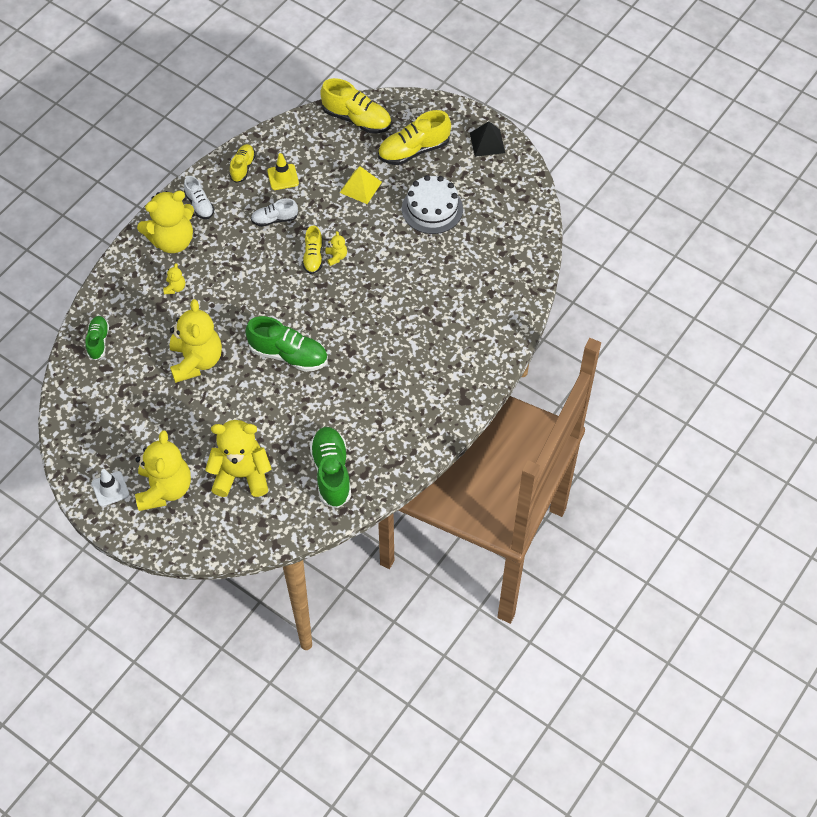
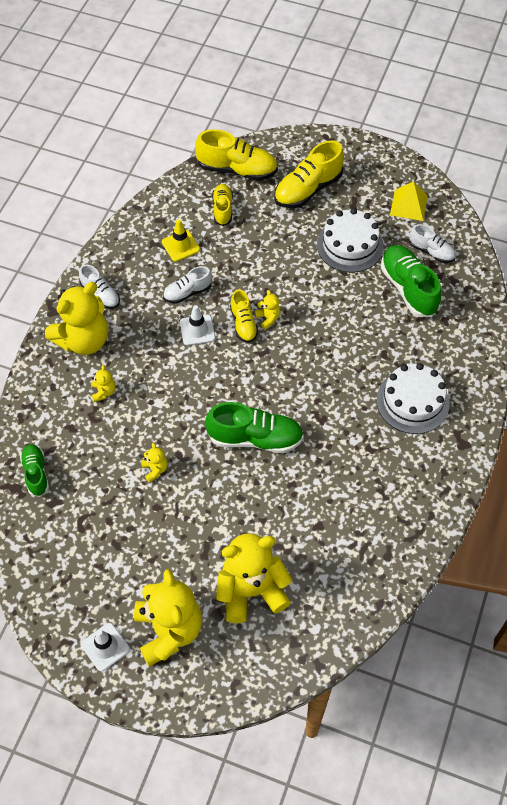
camera: 15 degrees left, 0 degrees up
(196, 361) = (155, 469): yellow teddy bear -> yellow teddy bear, size x0.42
(243, 167) = (134, 244): yellow shoe -> yellow shoe (222, 209)
(271, 253) = (197, 330): none -> white traffic cone
(331, 472) = (350, 562): green shoe -> green shoe (408, 288)
(360, 187) = (267, 238): yellow pyramid -> yellow pyramid (408, 205)
(435, 355) = (412, 401): none -> white cake
(487, 142) = (379, 166): black pyramid -> none
(503, 230) = (431, 252): none -> white shoe

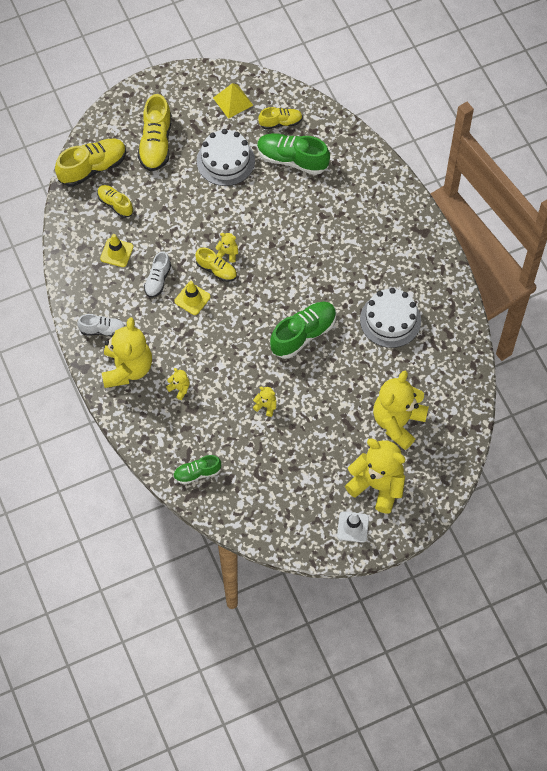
camera: 45 degrees left, 5 degrees up
(36, 473) = (197, 473): green shoe -> green shoe turned 45 degrees counterclockwise
(197, 330) = (192, 299): white traffic cone -> yellow traffic cone
(412, 401) = (370, 231): white cake -> white cake (390, 320)
(431, 252) = (280, 122): white shoe -> yellow shoe

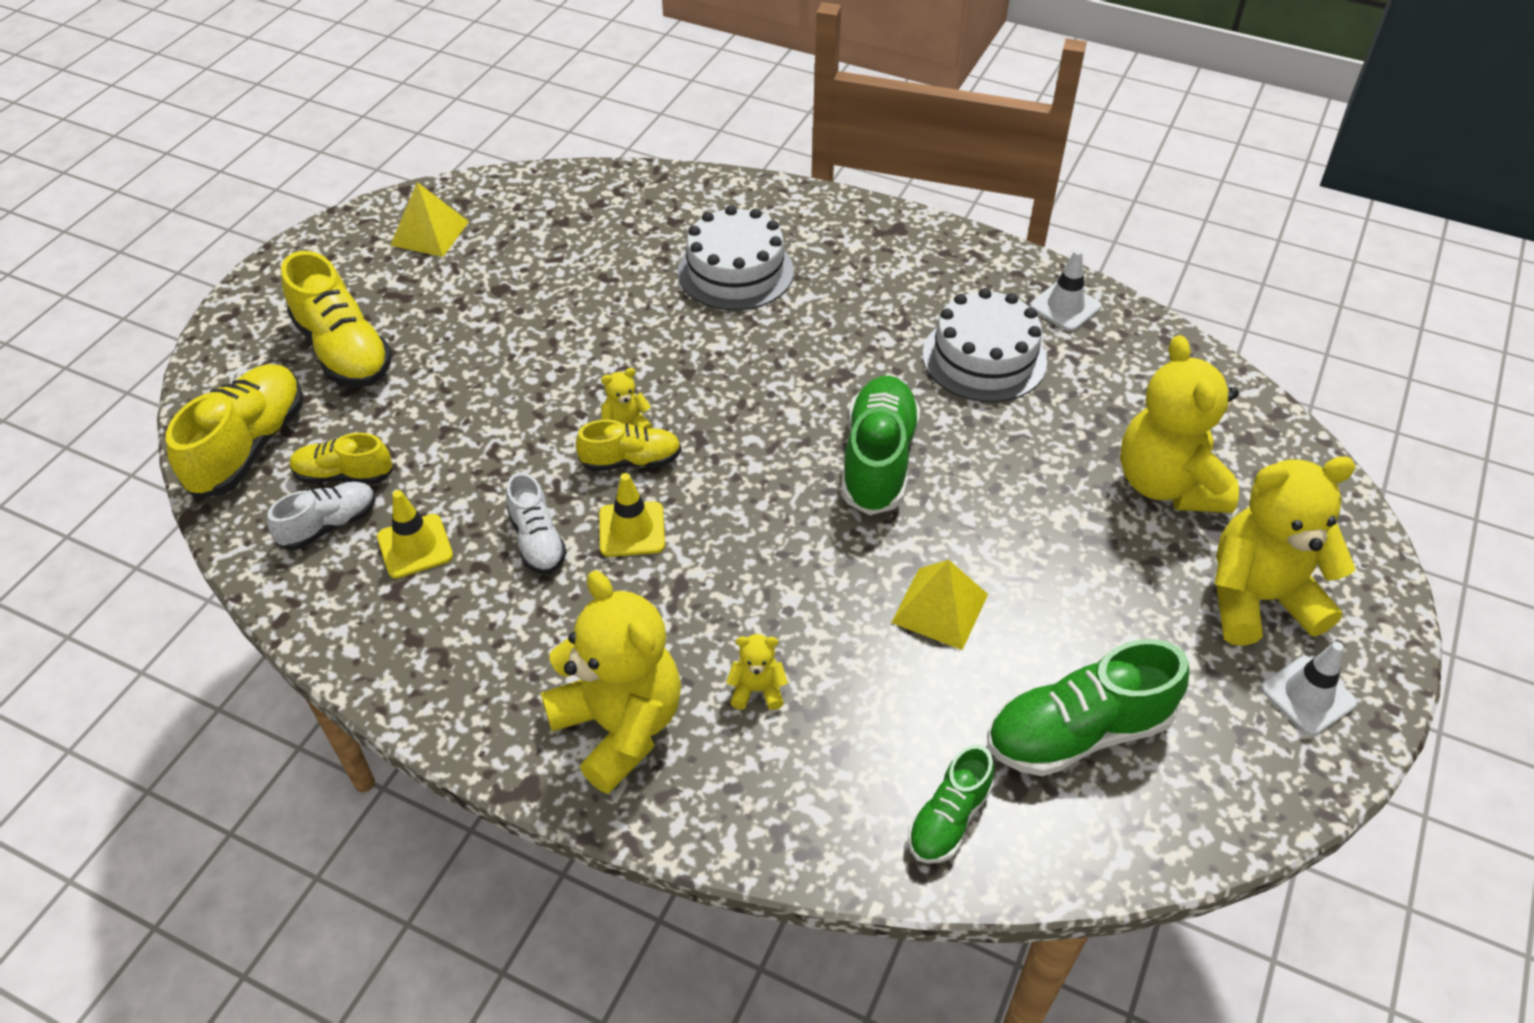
camera: 40 degrees left, 15 degrees down
(102, 330) = (504, 692): white shoe -> white shoe (329, 525)
(225, 161) = (493, 309): white cake -> white cake (735, 271)
(266, 406) = (940, 608): yellow teddy bear -> yellow pyramid
(280, 122) = (536, 219): yellow shoe -> none
(292, 159) = (602, 252): green shoe -> green shoe (1077, 732)
(449, 320) = (1065, 307): none -> white traffic cone

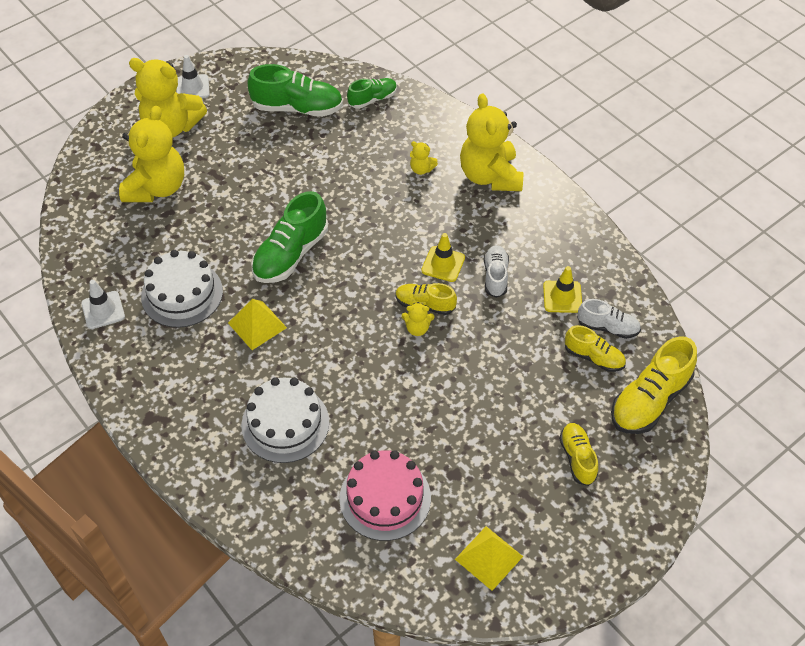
camera: 155 degrees left, 5 degrees up
(329, 525) = (607, 327): white shoe -> white shoe turned 150 degrees counterclockwise
(344, 350) = (577, 458): yellow shoe -> yellow shoe, size x0.59
(573, 245) = (385, 498): none -> pink cake
(940, 608) = (316, 173): yellow pyramid -> yellow pyramid (257, 325)

